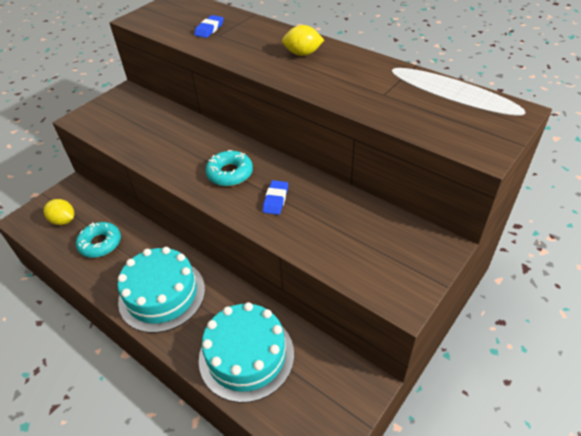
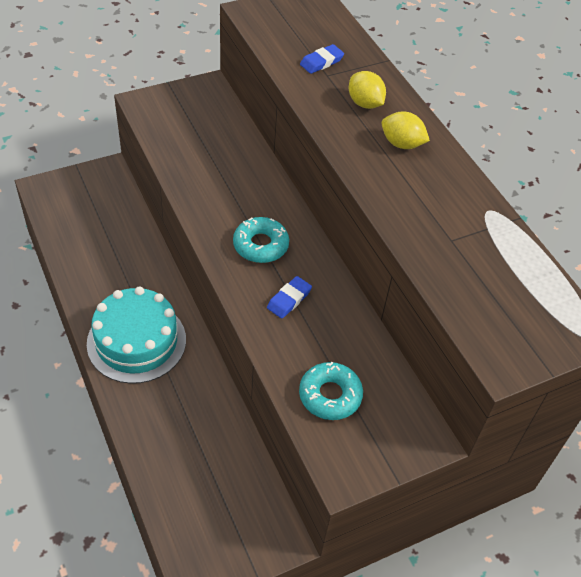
camera: 20 degrees right, 5 degrees up
(64, 221) = (82, 209): yellow lemon -> yellow lemon (365, 103)
(100, 243) = (105, 253): turquoise donut -> turquoise donut (330, 395)
(246, 355) = (182, 447): turquoise cake -> none

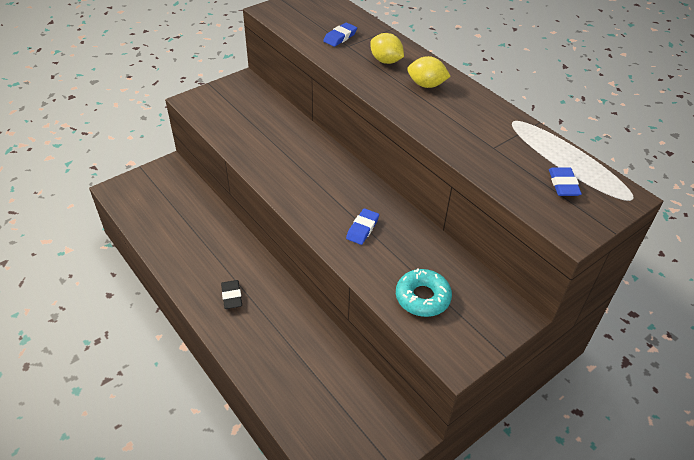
camera: 10 degrees left, 5 degrees down
(136, 341) = (231, 296): turquoise cake -> black eraser
(260, 245) = (325, 191): turquoise donut -> none
(515, 303) = (563, 184): none -> blue eraser

